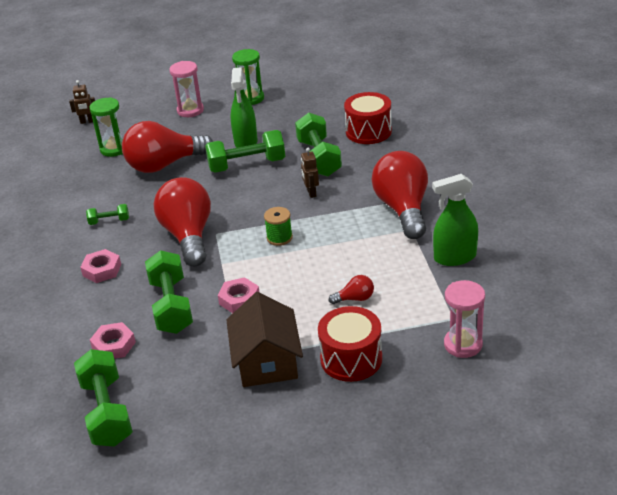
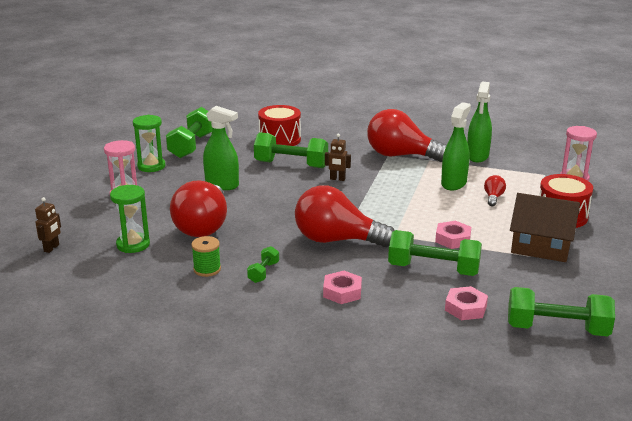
camera: 65 degrees left, 10 degrees down
(247, 165) = (259, 192): green dumbbell -> green dumbbell (192, 145)
(279, 238) = (385, 205): green spool -> green spool (207, 269)
(366, 263) = (454, 183): none -> green spray bottle

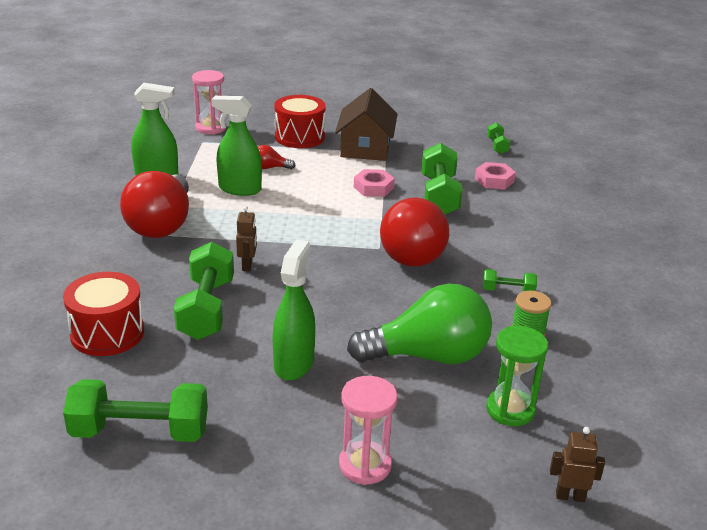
camera: 105 degrees left, 5 degrees up
(151, 166) = (242, 463): green hourglass -> none
(203, 226) = (428, 356): red light bulb -> green light bulb
(342, 292) = (511, 240): pink nut -> none
(557, 329) = (497, 146): green dumbbell -> green dumbbell, size x0.50

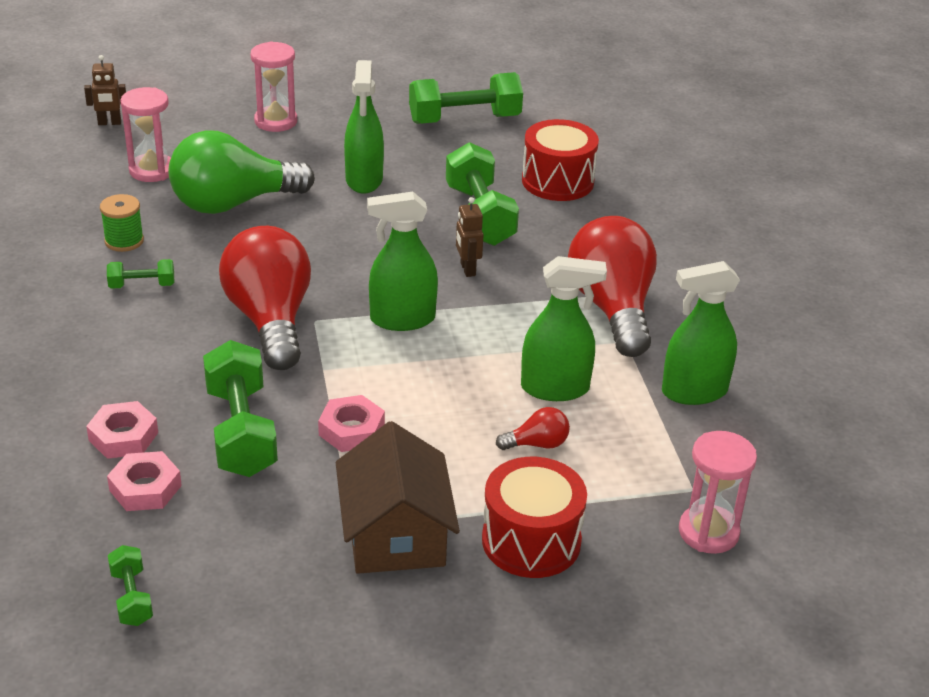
camera: 165 degrees right, 5 degrees up
(316, 239) = (402, 319): none -> green spray bottle
(509, 203) = (123, 436): none -> pink nut
(510, 410) = (152, 170): green hourglass -> pink hourglass

